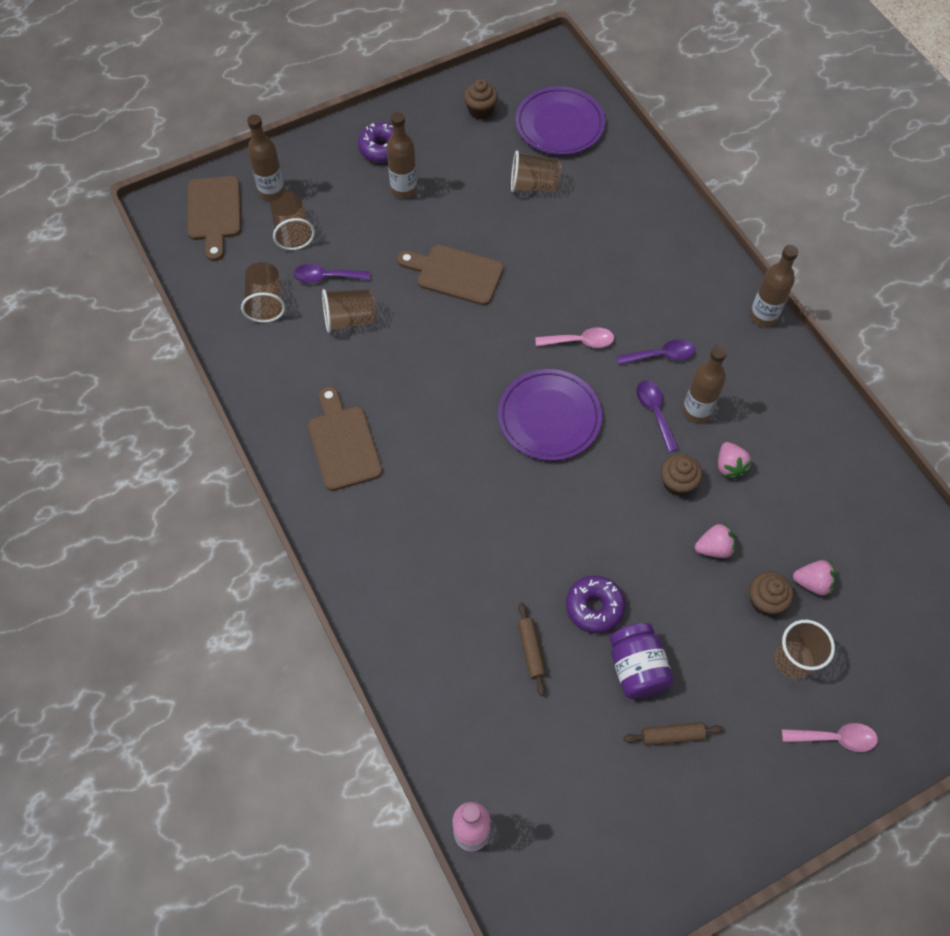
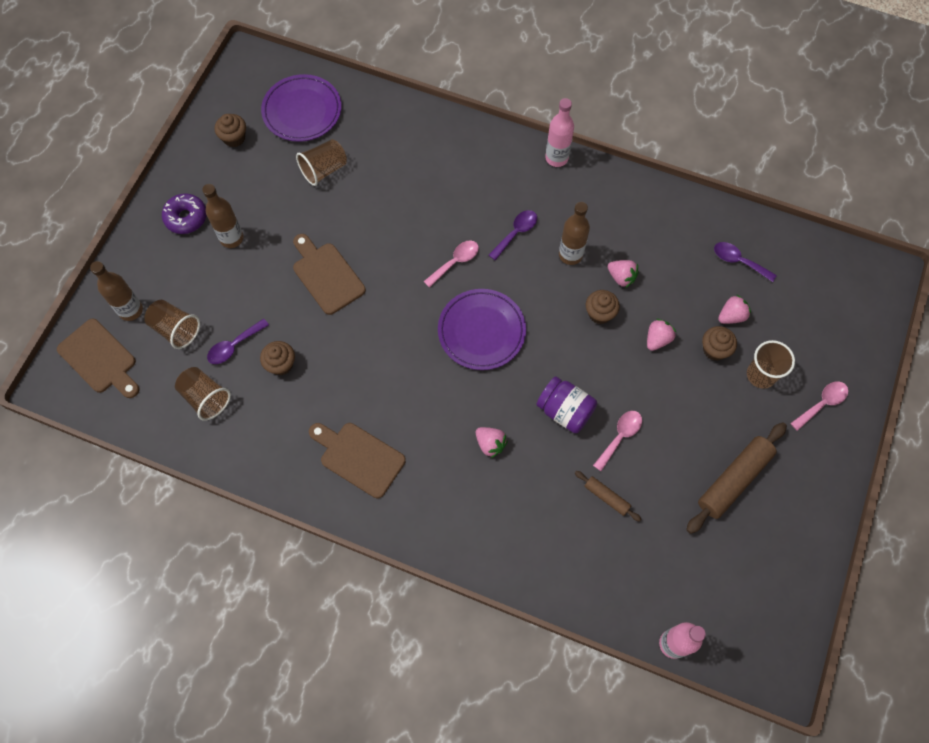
camera: 40 degrees left, 5 degrees up
(350, 319) = (281, 364): brown cup -> brown cupcake
(455, 274) = (326, 275): brown cutting board -> brown cutting board turned 75 degrees clockwise
(467, 520) = (490, 444): none -> pink strawberry
(594, 607) = (620, 437): purple donut -> pink spoon
(637, 668) = (678, 455): purple jar -> purple jar (565, 411)
(654, 412) = (545, 275): purple spoon -> purple spoon (738, 261)
(672, 736) = (734, 480): brown rolling pin -> brown rolling pin, size x1.93
(763, 316) = (556, 158): brown bottle -> pink bottle

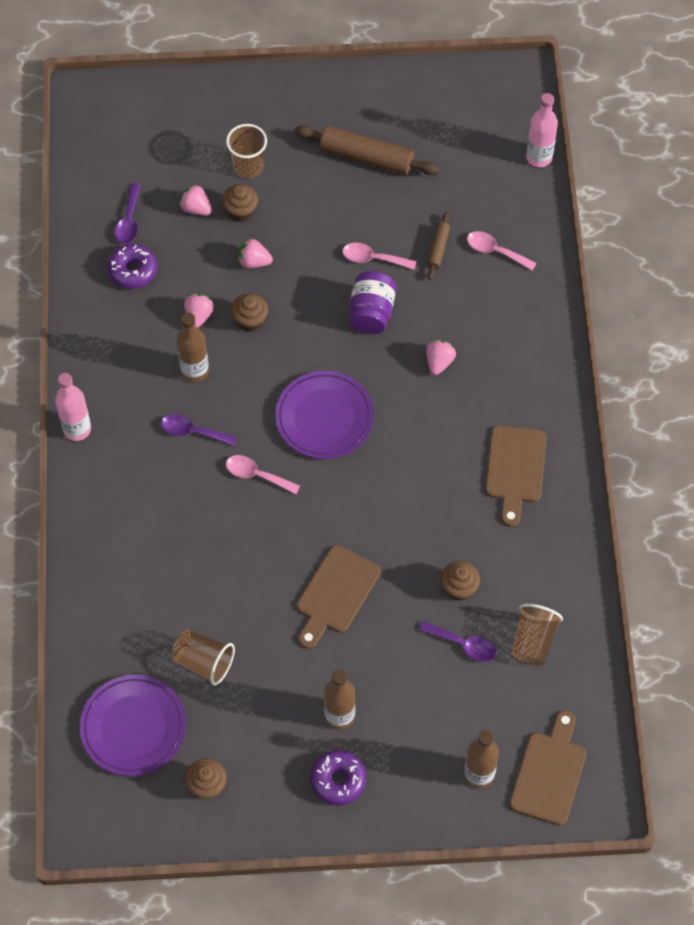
camera: 115 degrees left, 5 degrees down
(176, 329) = (475, 714): brown cup -> none
(687, 246) = (133, 271): none -> purple donut
(822, 403) = (253, 111): pink spoon -> pink spoon (495, 251)

